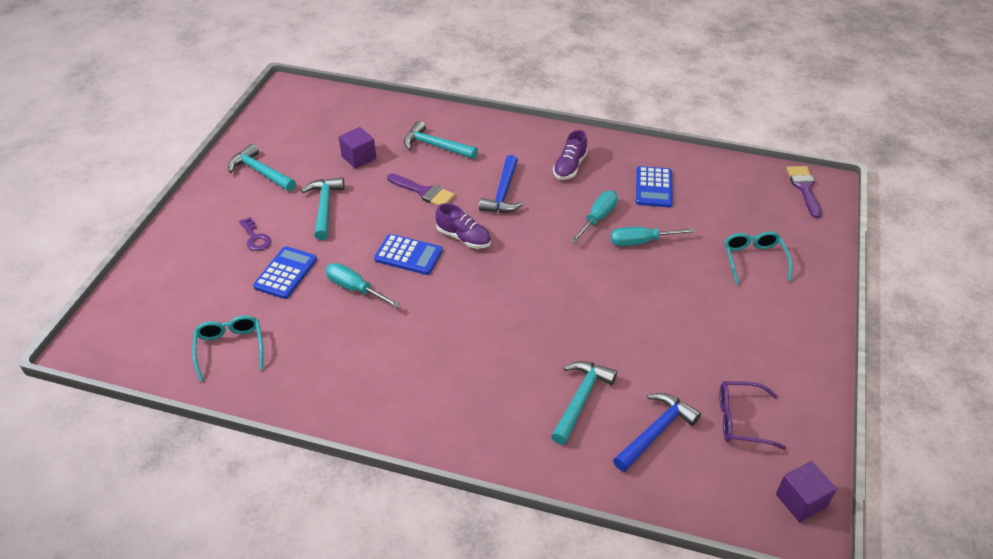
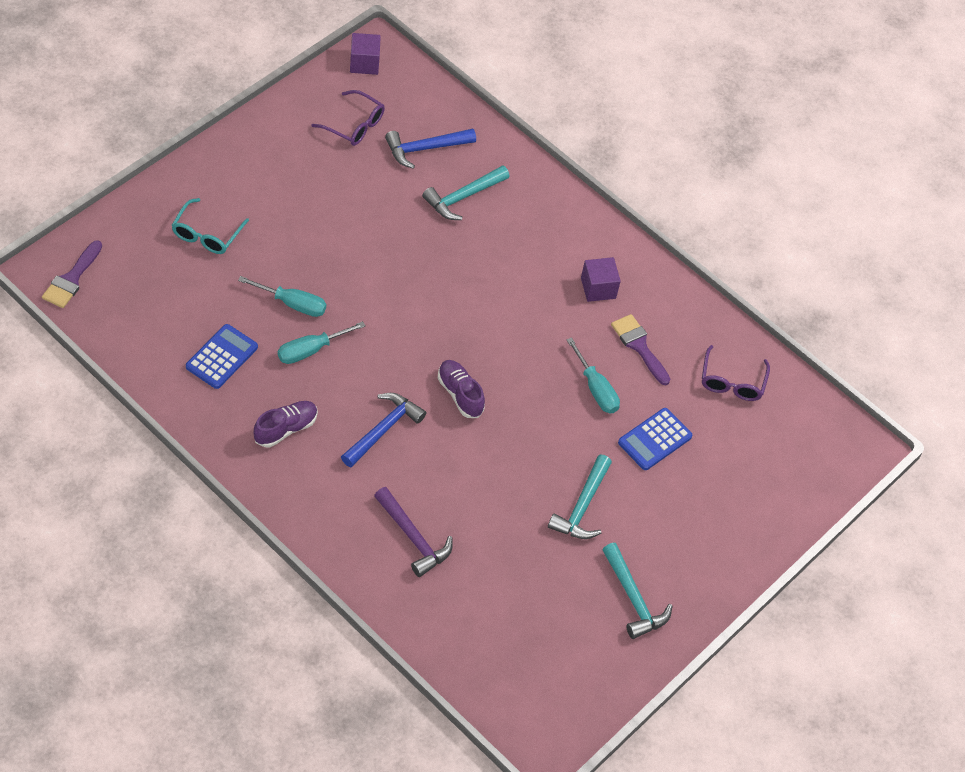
camera: 160 degrees left, 10 degrees up
(230, 348) = (732, 382): turquoise glasses -> purple glasses
(255, 238) = (670, 500): purple key -> none
(359, 157) = (511, 565): purple cube -> purple cube (598, 288)
(408, 255) = (526, 401): blue calculator -> none
(424, 192) = (466, 474): purple brush -> purple brush (639, 346)
(435, 146) = (413, 538): turquoise hammer -> purple hammer

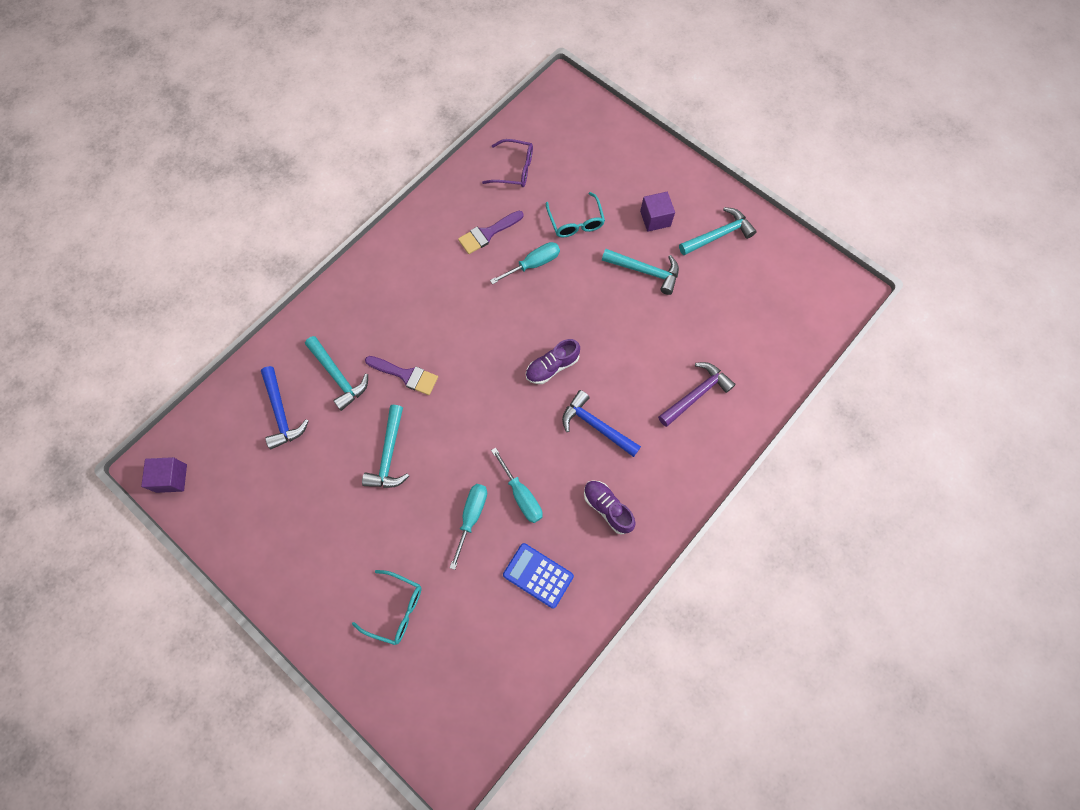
camera: 85 degrees left, 15 degrees up
(72, 279) = (461, 741): purple brush -> purple brush (406, 375)
(354, 125) = (253, 480): purple glasses -> none
(369, 237) = (389, 455): none -> turquoise hammer
(598, 288) = (431, 264): purple cube -> purple cube (655, 218)
(654, 439) = (575, 222): blue calculator -> turquoise glasses

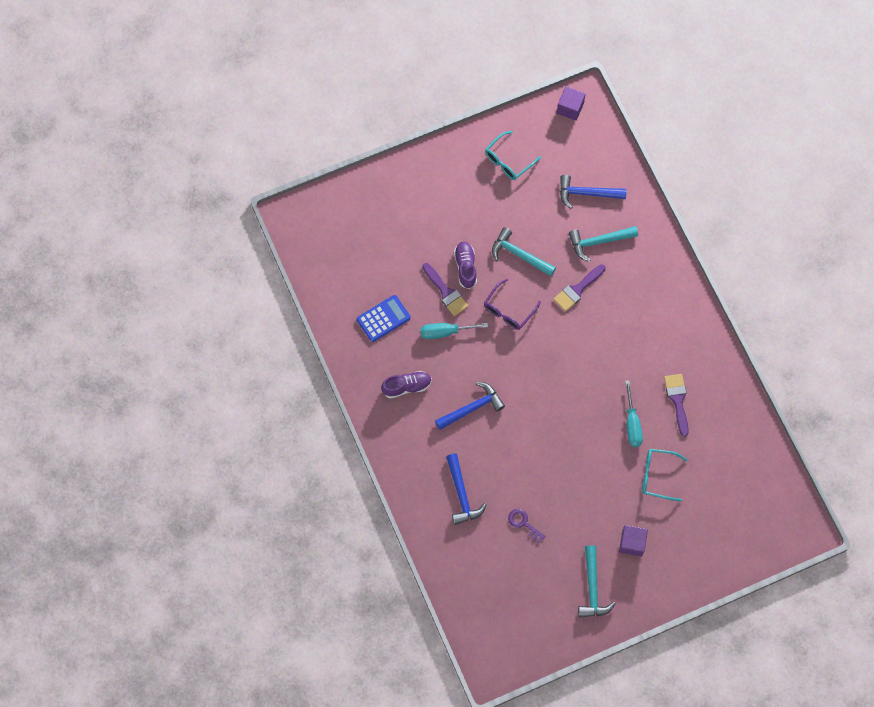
camera: 115 degrees right, 0 degrees up
(395, 609) = (407, 219): turquoise glasses -> turquoise glasses (508, 160)
(471, 517) = (446, 292): turquoise screwdriver -> purple brush
(514, 169) = (733, 449): purple glasses -> purple glasses (508, 310)
(552, 367) = (535, 398): purple shoe -> purple shoe (465, 267)
(645, 271) = (585, 509): turquoise hammer -> none
(692, 321) = (523, 523): none -> purple key
(696, 394) = (462, 494): purple hammer -> blue hammer

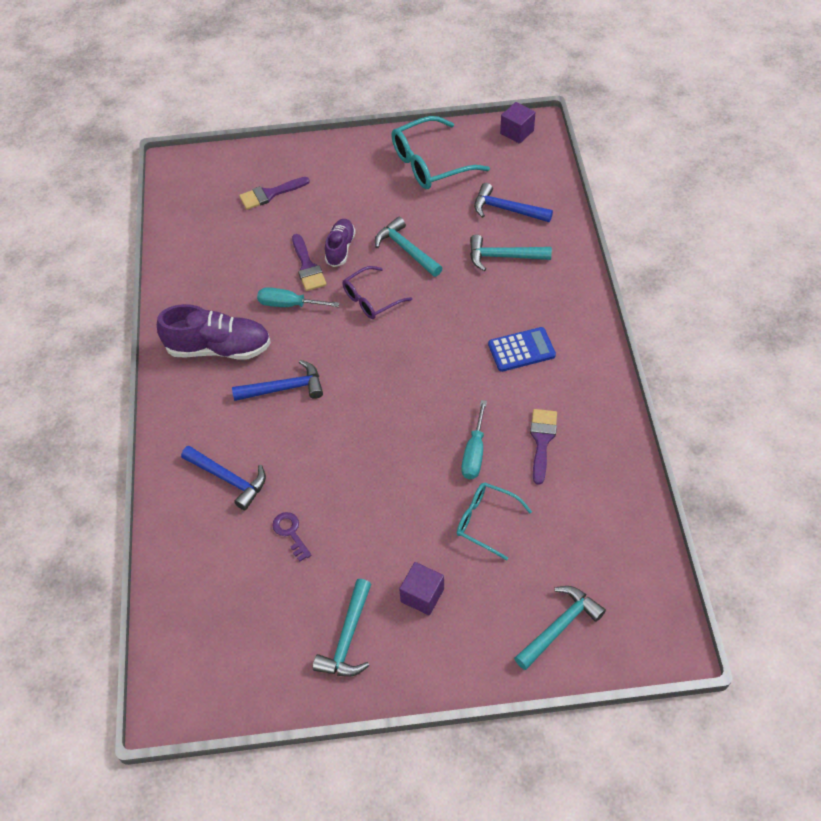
camera: 20 degrees right, 15 degrees down
(383, 319) = (226, 276): blue calculator -> blue calculator (521, 350)
(407, 386) = (219, 348): purple shoe -> purple shoe, size x1.70
(462, 494) = (229, 479): blue hammer -> blue hammer turned 60 degrees counterclockwise
(508, 160) = (430, 163): turquoise glasses -> turquoise glasses, size x1.61
(577, 289) = (460, 297): purple brush -> purple brush (270, 194)
(730, 538) = (559, 626): none -> turquoise hammer

